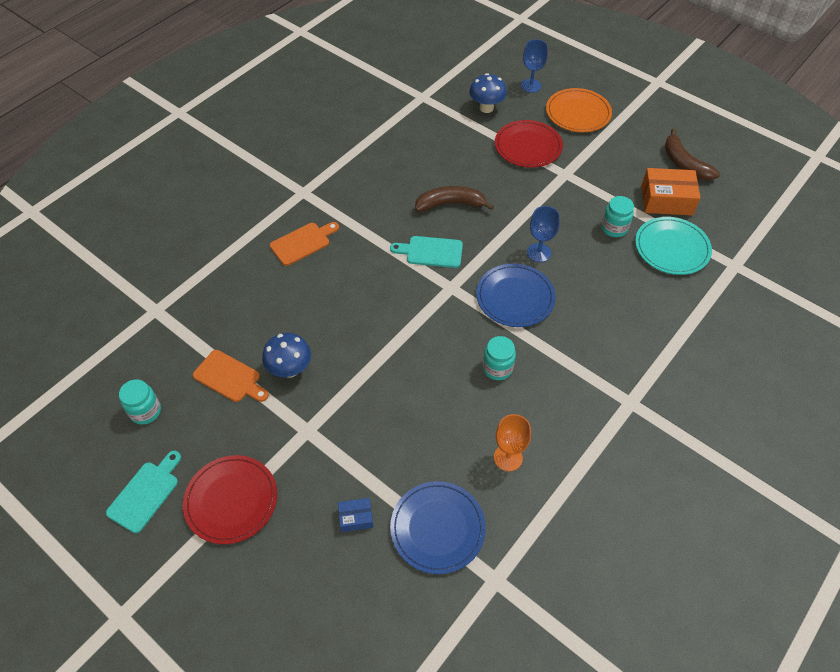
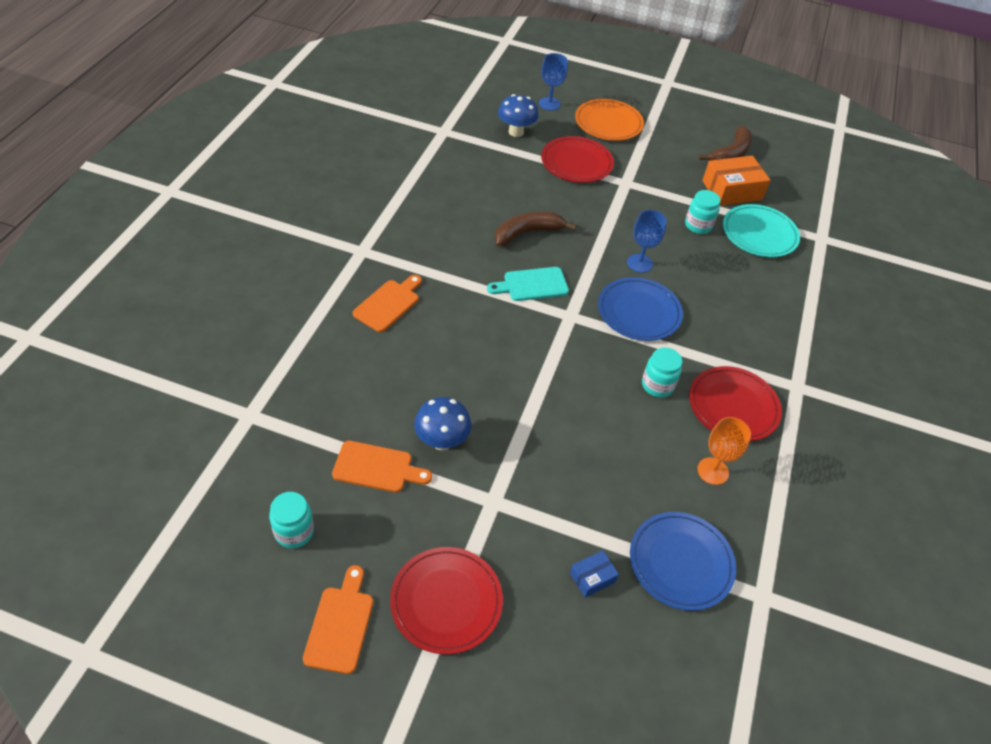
camera: 25 degrees left, 5 degrees down
(146, 493) = (340, 624): turquoise cutting board -> orange cutting board
(558, 404) = (733, 406): none -> red plate
(684, 164) = (730, 154): brown banana -> brown banana turned 90 degrees counterclockwise

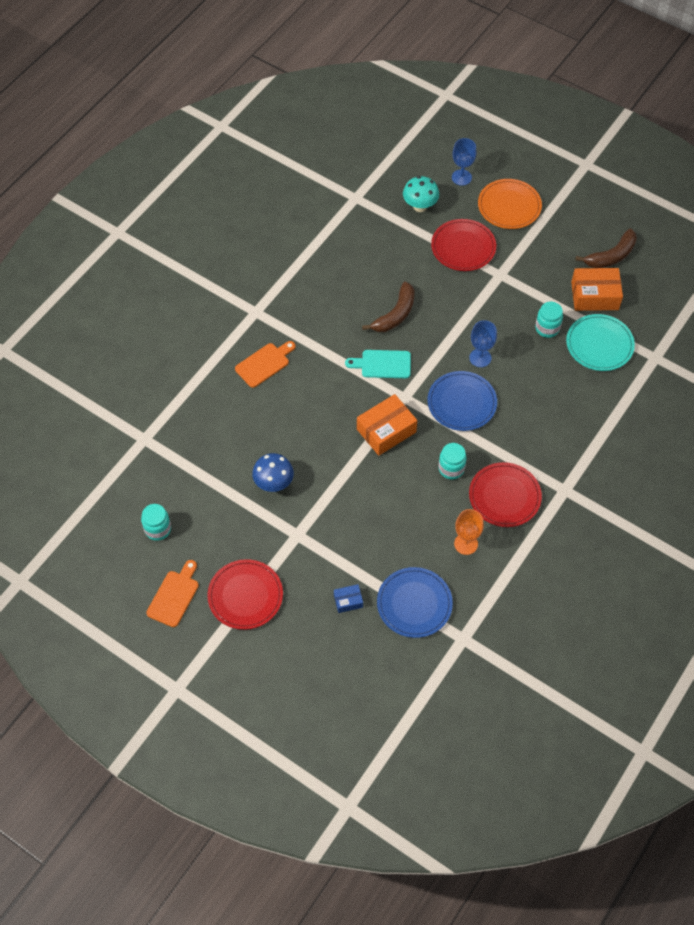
camera: 20 degrees right, 10 degrees up
(377, 468) = (223, 495): orange cutting board -> none
(516, 132) = (420, 206): blue mushroom -> turquoise mushroom
(527, 233) = (395, 314): brown banana -> brown banana turned 135 degrees clockwise
(563, 355) = (386, 431): none -> orange box

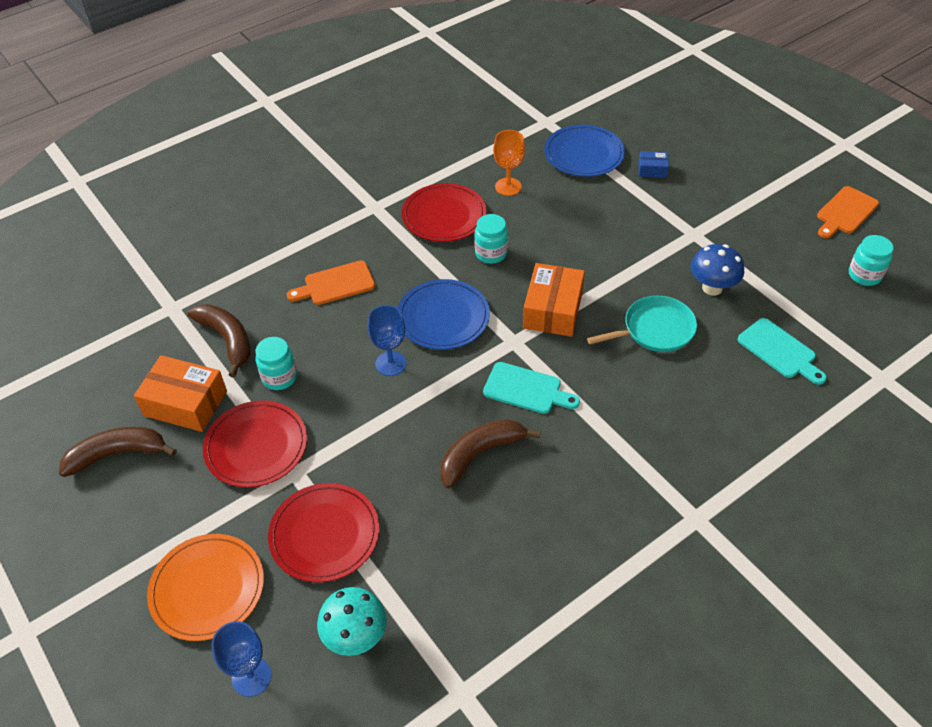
camera: 160 degrees left, 10 degrees down
(217, 441) = (779, 351): none -> turquoise cutting board
(245, 596) = (764, 196): red plate -> red plate (256, 446)
(264, 364) = (697, 434): orange cutting board -> orange cutting board (335, 284)
(308, 434) = (655, 330): none -> turquoise pan
(386, 431) = (552, 310): orange box -> orange box turned 60 degrees counterclockwise
(599, 344) = (227, 340): turquoise plate -> brown banana

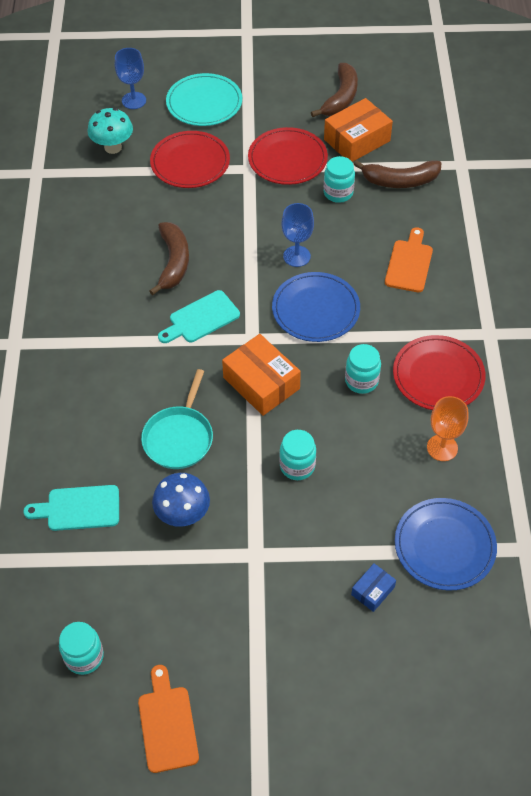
camera: 125 degrees right, 5 degrees up
(207, 588) = (204, 103): orange plate -> turquoise plate
(603, 250) = (297, 466): none -> turquoise jar

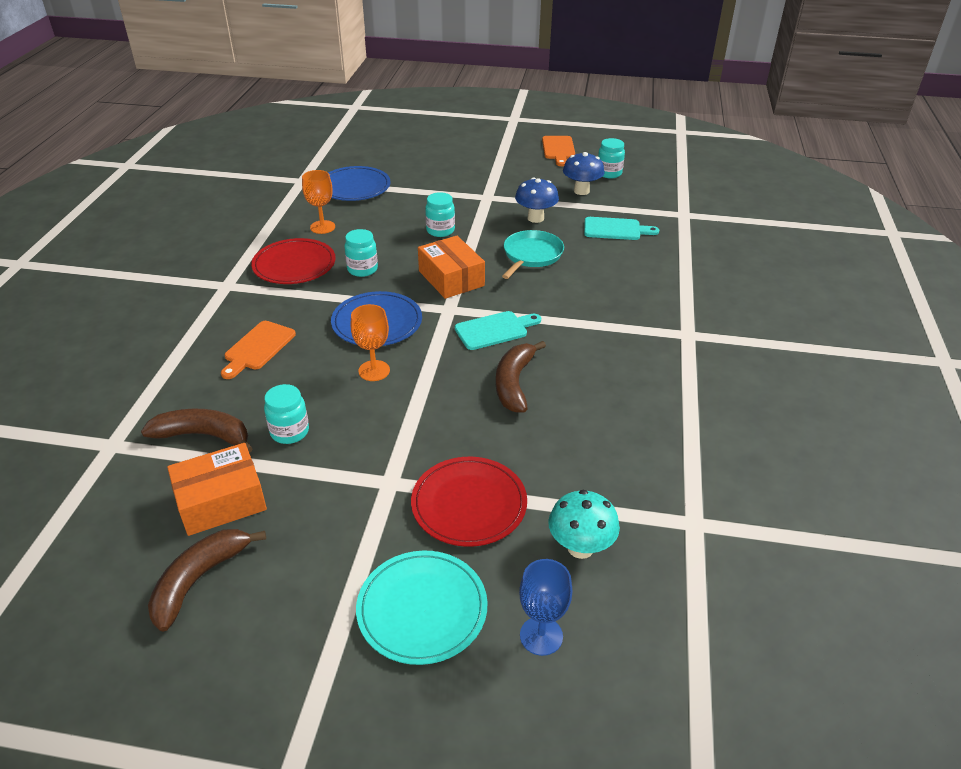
camera: 170 degrees left, 15 degrees down
(125, 595) = (581, 191): none -> blue mushroom
(287, 159) = (331, 487): red plate -> none
(296, 256) = (374, 371): blue goblet -> orange goblet
(373, 591) = (414, 176): blue box -> none

